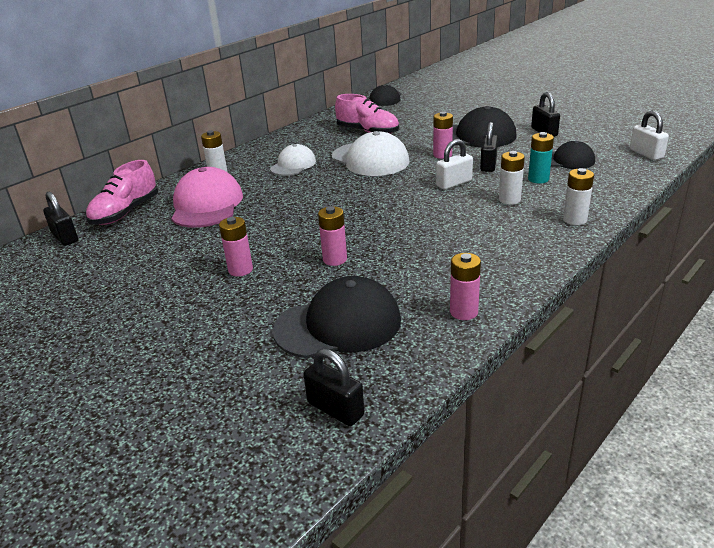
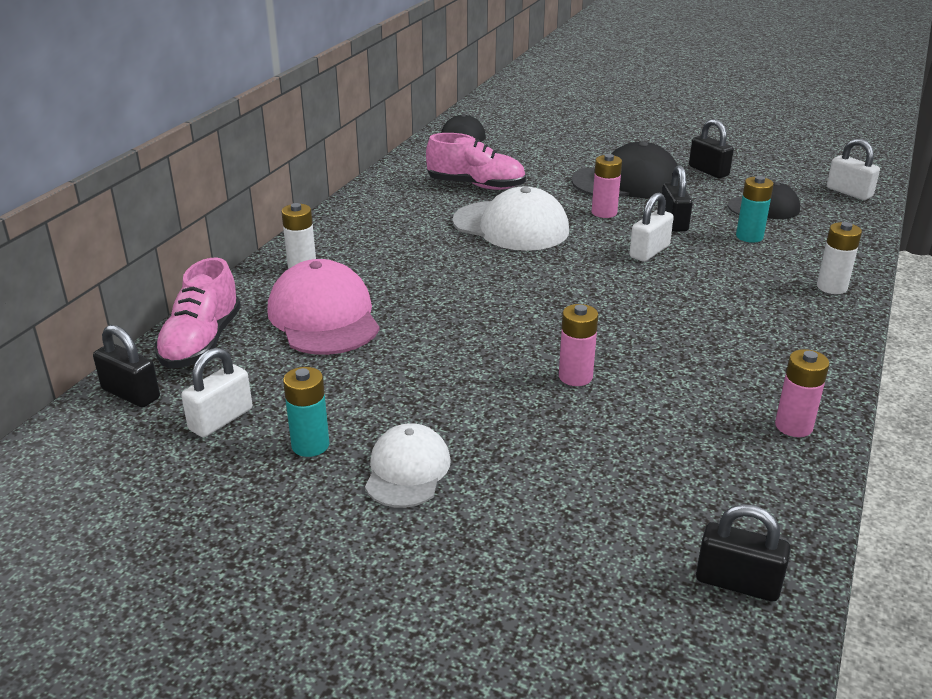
camera: 20 degrees left, 0 degrees up
(101, 258) = (221, 419): none -> white padlock
(138, 280) = (310, 445): none -> turquoise battery
(240, 270) = (455, 409): pink battery -> none
(293, 165) = (406, 243): white cap -> white cap (407, 470)
(338, 325) = (651, 468): black cap -> none
(509, 200) = (735, 268): white battery -> none

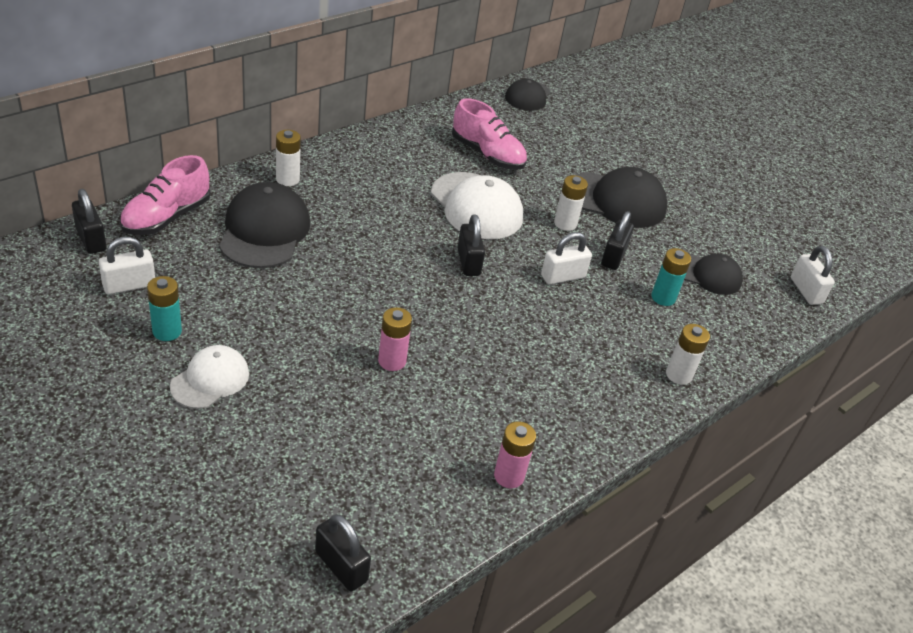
camera: 20 degrees right, 10 degrees up
(324, 317) = (264, 231): pink cap -> black cap
(604, 212) = (565, 223): pink battery -> white battery
(708, 171) = (701, 217): black padlock -> black padlock (468, 262)

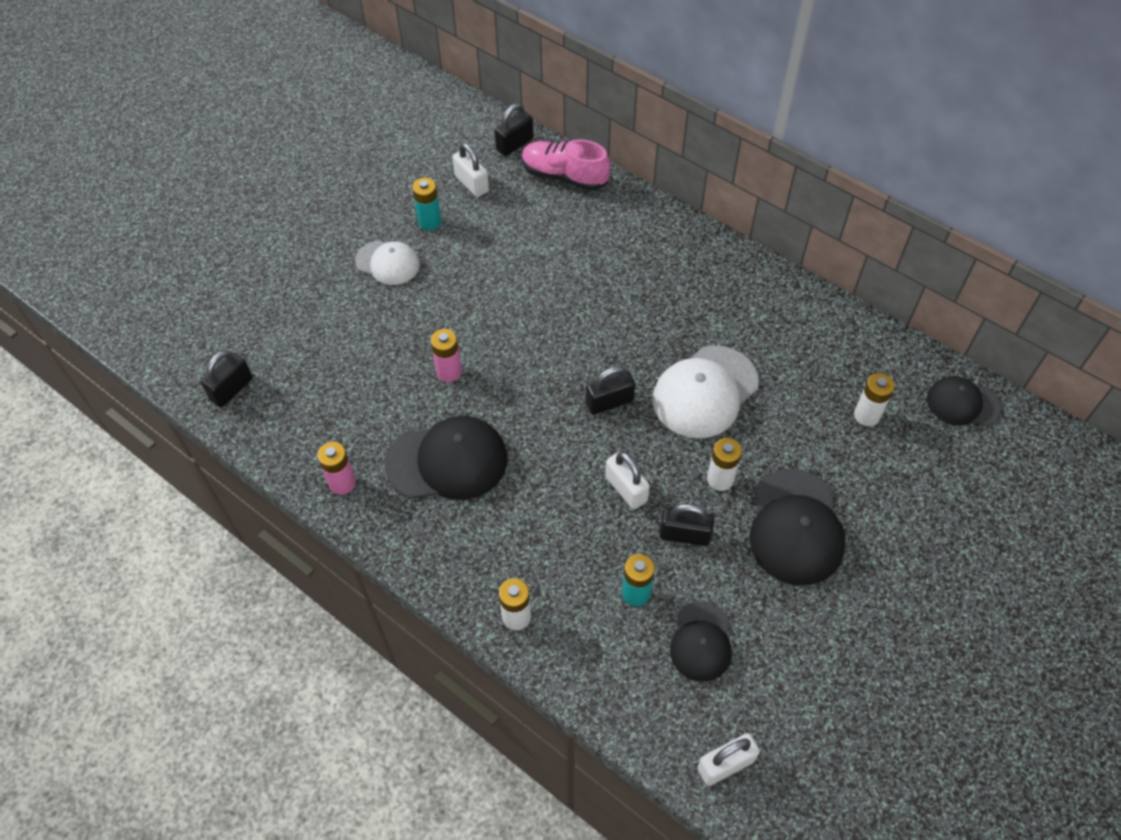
camera: 85 degrees right, 15 degrees up
(264, 231) = (578, 242): black cap -> black cap (447, 461)
(287, 179) = (662, 235): white battery -> white battery (866, 415)
(487, 154) = (807, 385): pink shoe -> none

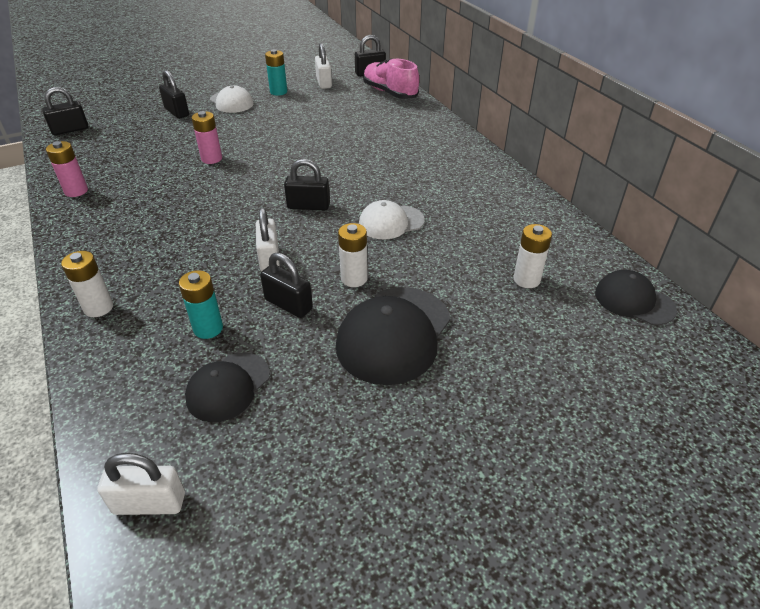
camera: 25 degrees right, 15 degrees down
(336, 307) = (177, 112): none -> black padlock
(447, 461) = (157, 202): black cap -> none
(705, 392) = (391, 222): white cap -> white cap, size x0.62

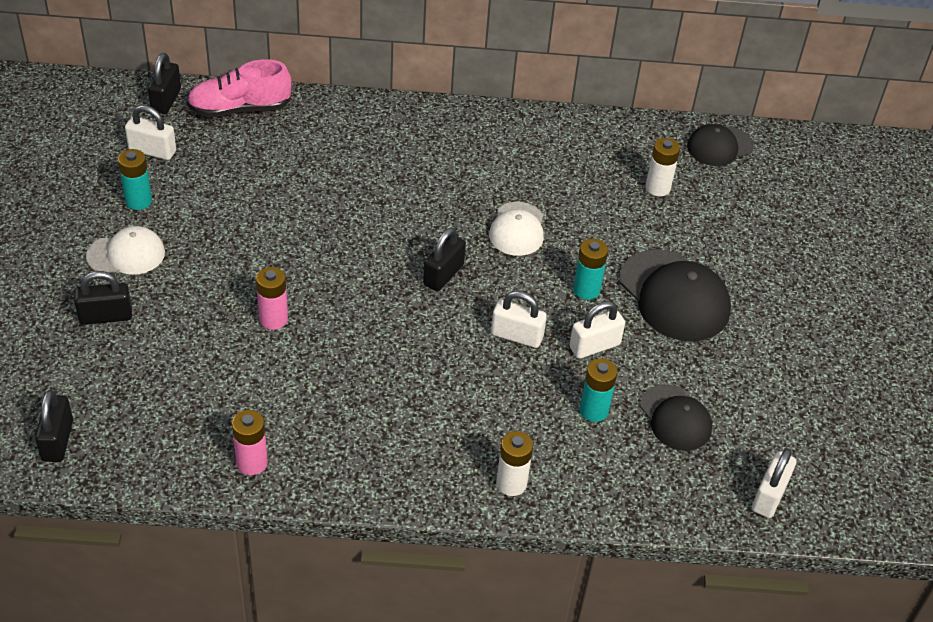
camera: 65 degrees left, 5 degrees up
(288, 304) = (594, 346): black padlock -> white padlock
(354, 278) = (586, 290): white battery -> turquoise battery

